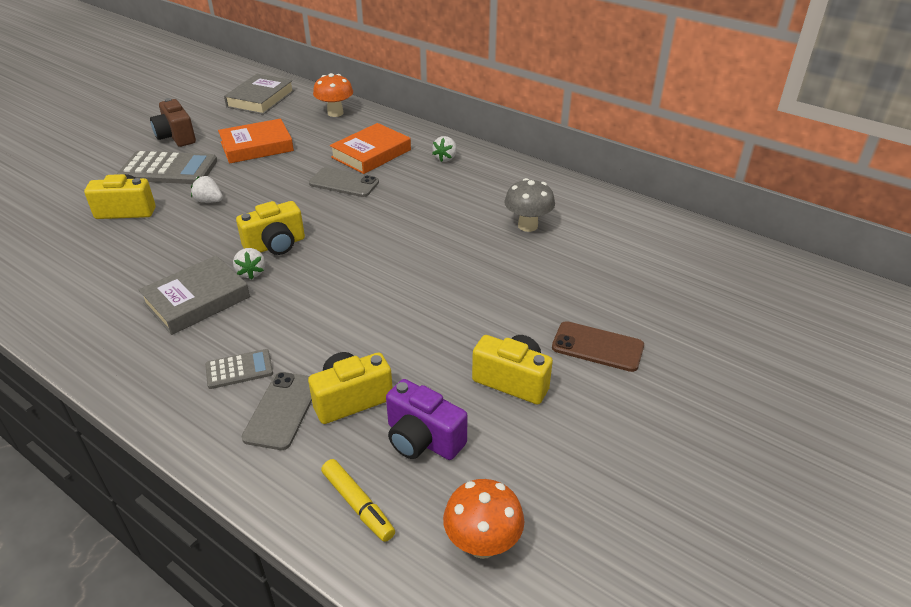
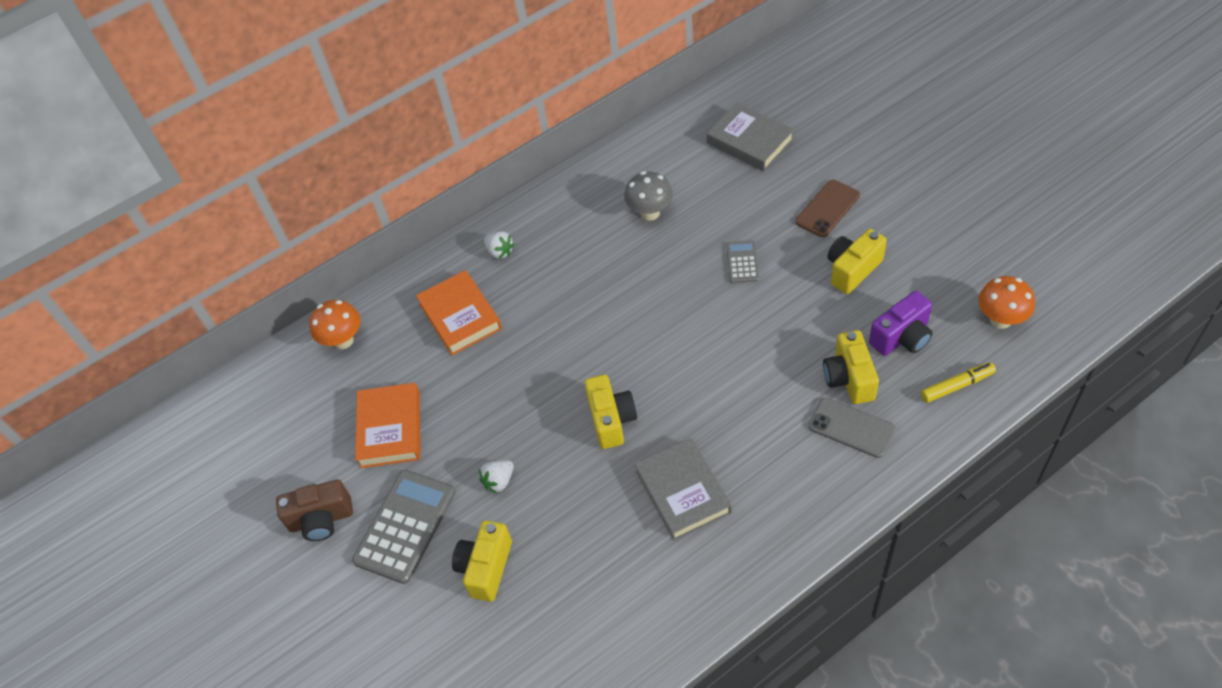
camera: 65 degrees left, 15 degrees up
(239, 369) = (794, 457): grey calculator -> grey calculator (742, 262)
(251, 272) = (652, 443): white strawberry -> none
(261, 99) = (260, 419): grey book -> grey book (750, 141)
(344, 183) = (513, 349): grey phone -> none

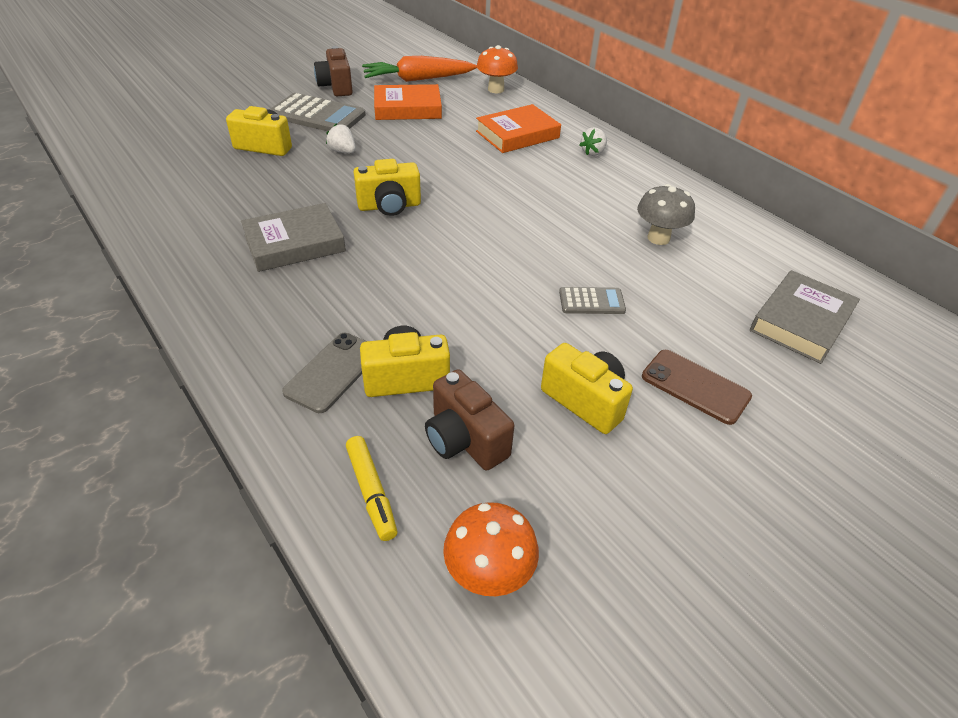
camera: 80 degrees right, 10 degrees down
(306, 427) = (418, 79): none -> orange carrot
(902, 337) = (464, 440): purple camera -> brown camera

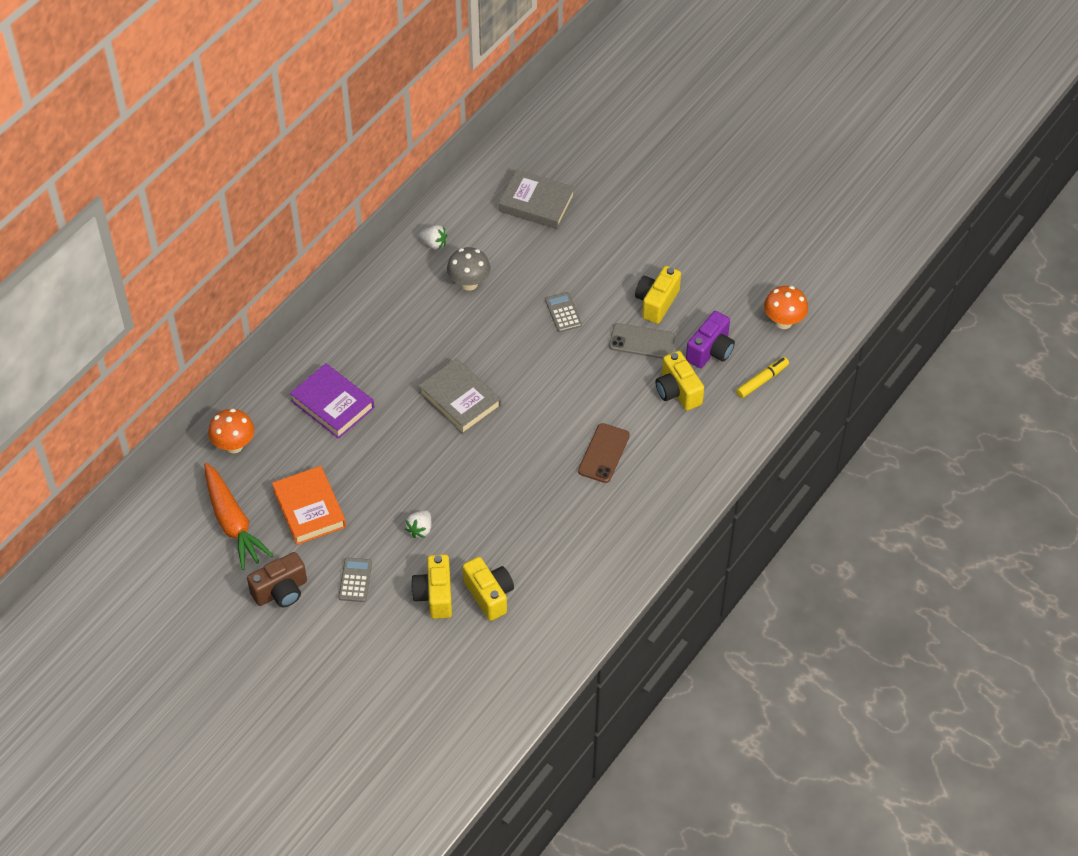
camera: 105 degrees left, 10 degrees up
(294, 243) = (572, 505): grey book -> grey book (460, 400)
(317, 115) = (355, 580): grey calculator -> grey calculator, size x0.52
(333, 372) = (689, 429): grey phone -> grey phone (642, 342)
(389, 206) = (496, 462): yellow camera -> yellow camera (489, 595)
(464, 440) = (710, 351): brown camera -> purple camera
(517, 134) = (332, 404): orange book -> purple book
(593, 152) = (346, 342): white strawberry -> white strawberry (434, 243)
(695, 386) = (621, 253): brown phone -> brown phone (604, 453)

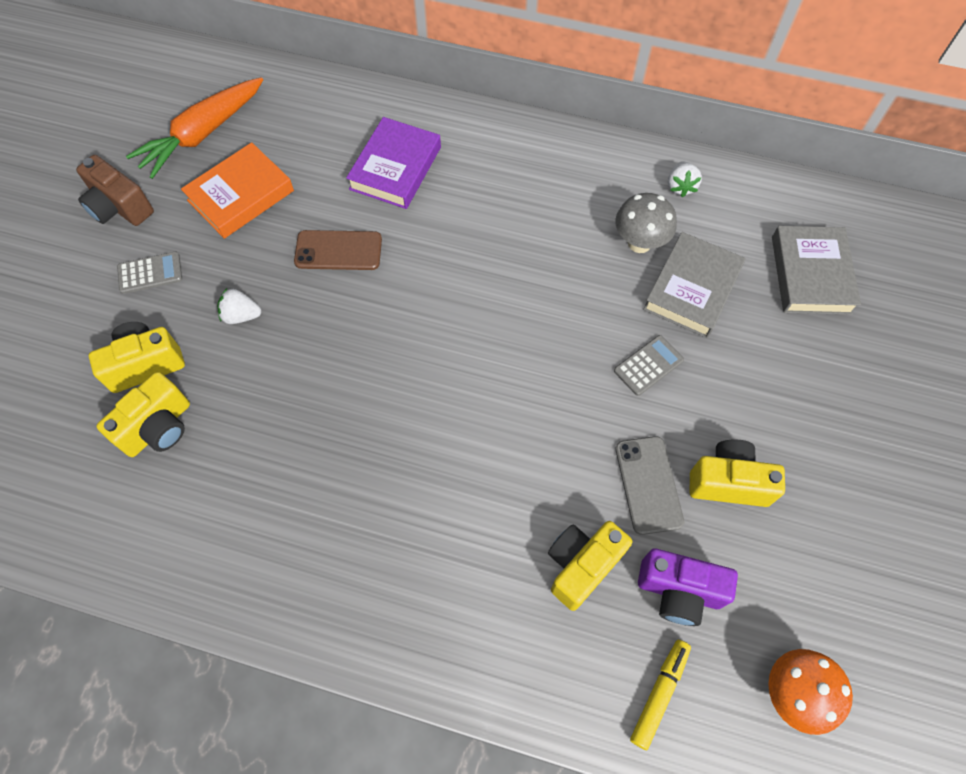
camera: 70 degrees right, 10 degrees up
(234, 445) = (306, 101): orange mushroom -> none
(460, 400) = (453, 293): grey book -> grey book (691, 289)
(604, 453) = (432, 496): brown phone -> brown phone (338, 251)
(762, 381) = (659, 694): yellow marker -> yellow marker turned 90 degrees counterclockwise

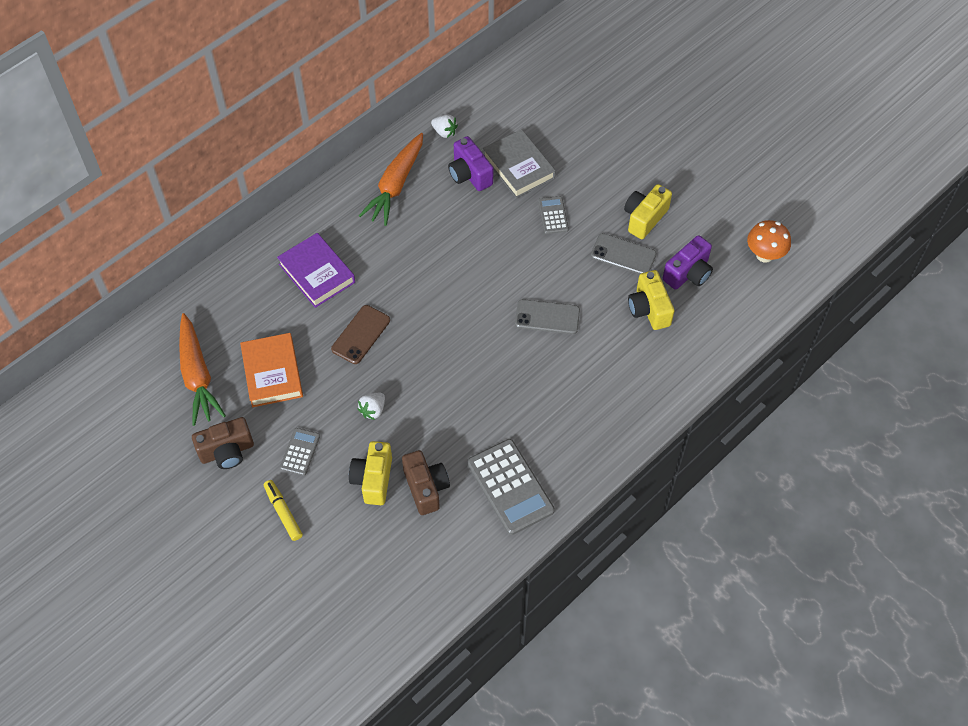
camera: 60 degrees left, 5 degrees down
(158, 427) = (426, 488): yellow camera -> brown camera
(203, 526) = (510, 487): none -> grey calculator
(486, 439) = (547, 317): none -> grey phone
(567, 178) = (395, 185): none -> orange carrot
(639, 243) = (469, 174): grey mushroom -> purple camera
(659, 694) = (733, 311): yellow marker -> yellow marker (283, 512)
(811, 275) = (548, 107): grey book -> none

